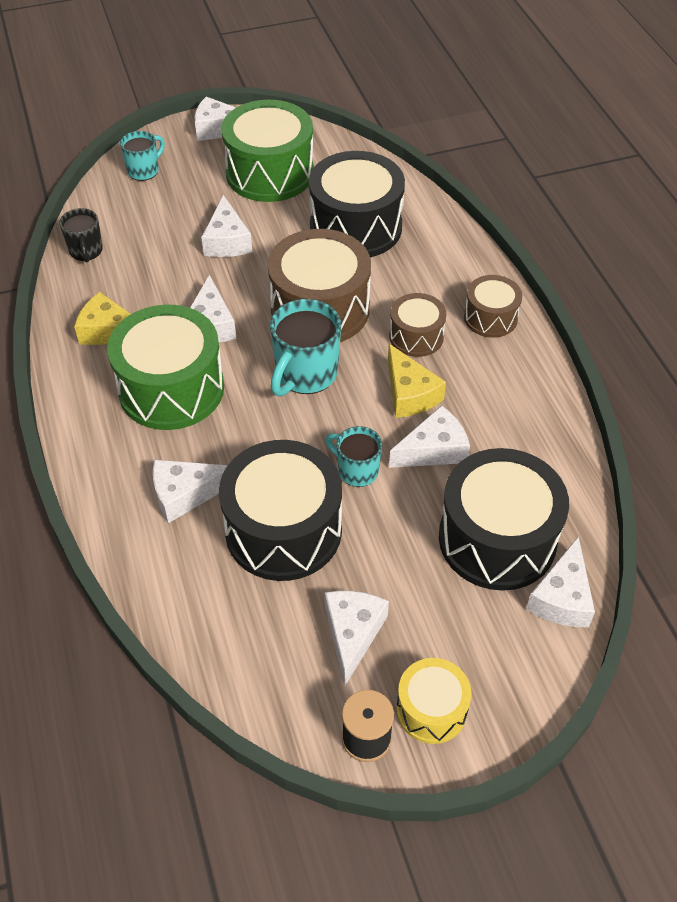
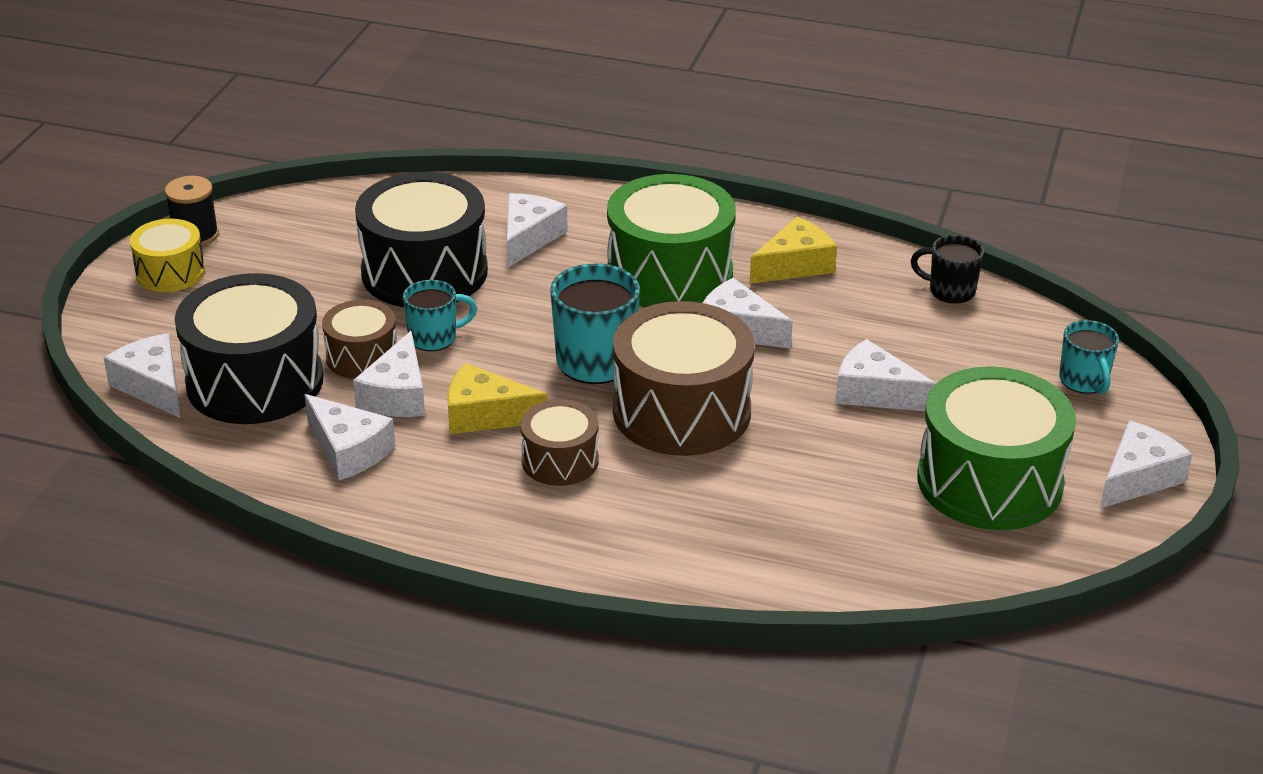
camera: 125 degrees right, 15 degrees down
(352, 634) = (282, 265): white cheese -> white cheese (349, 450)
(356, 227) = (802, 505): black drum -> none
(490, 318) = (522, 534): brown drum -> brown drum (362, 357)

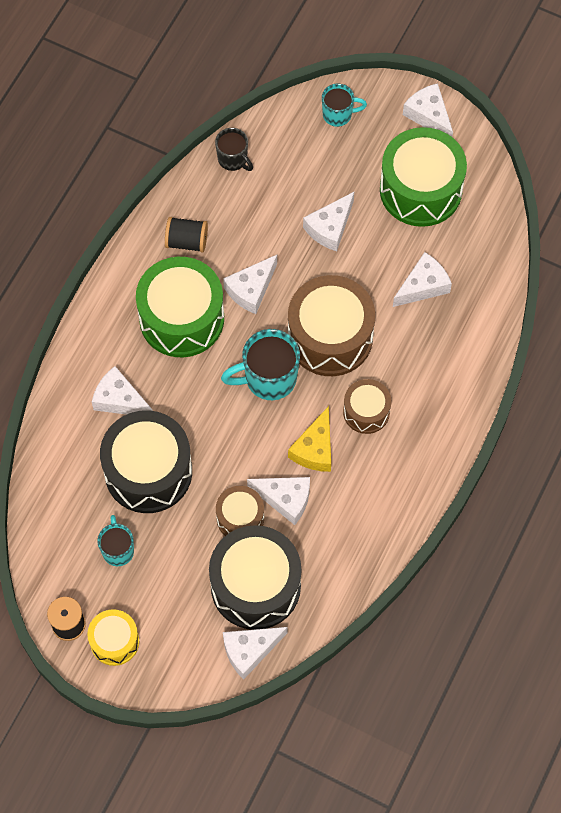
camera: 80 degrees left, 30 degrees up
(349, 450) = (337, 531): white cheese -> white cheese (423, 286)
(434, 338) = (227, 471): turquoise mug -> turquoise mug (118, 550)
(795, 265) = (186, 241): yellow cheese -> black spool
(950, 291) = (233, 159): black mug -> black mug turned 75 degrees counterclockwise

